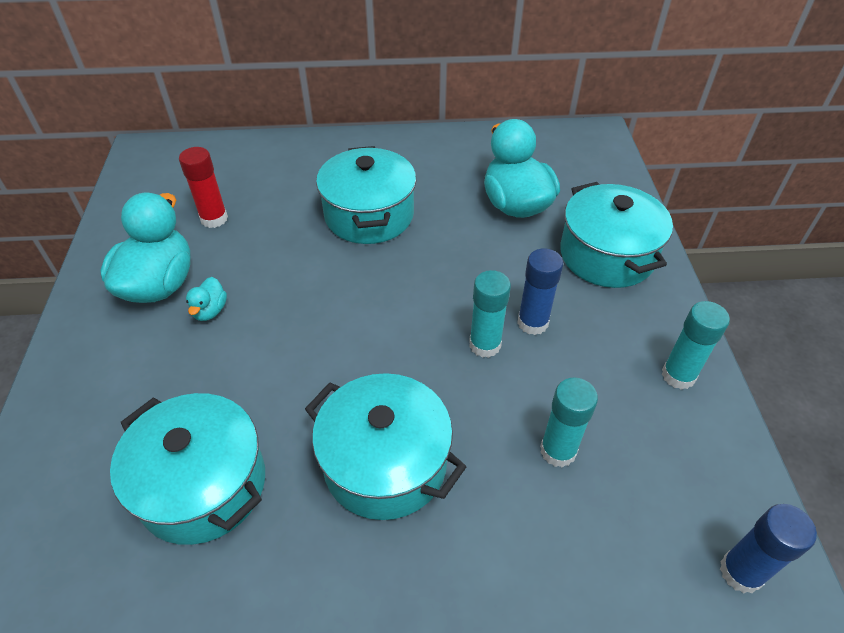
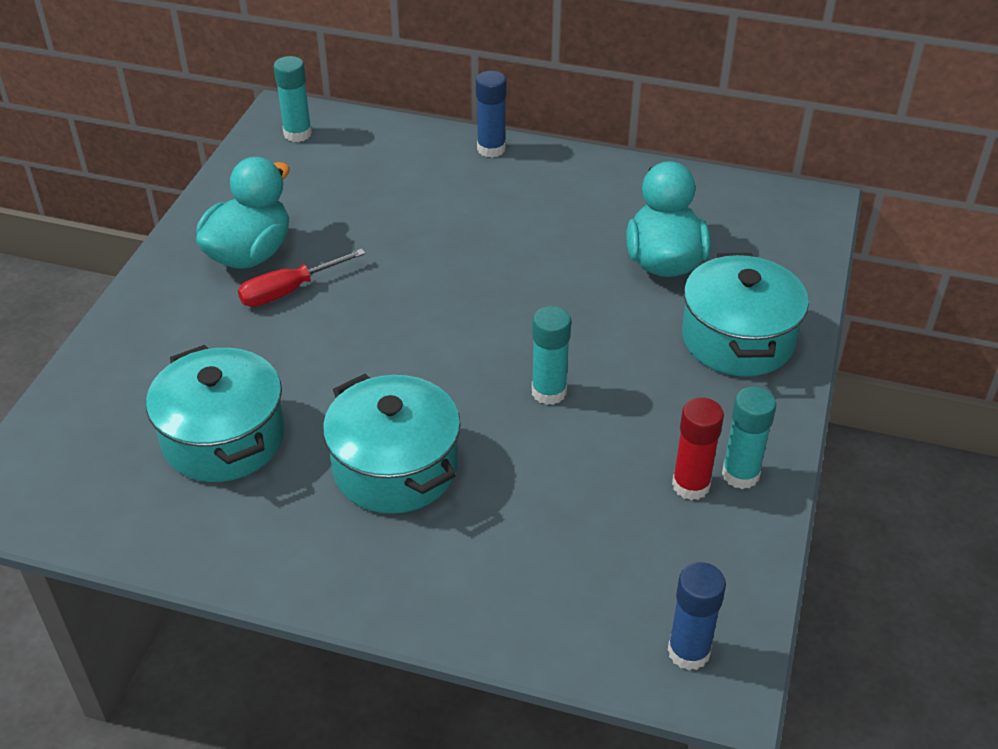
camera: 20 degrees right, 5 degrees down
(210, 311) = (289, 291): turquoise duck -> red screwdriver
(214, 219) = (328, 202): red glue stick -> red glue stick (691, 485)
(369, 215) = (493, 235): turquoise pot -> none
(532, 323) = (612, 385): blue glue stick -> blue glue stick (491, 149)
(558, 451) = (569, 504): turquoise glue stick -> turquoise glue stick (297, 134)

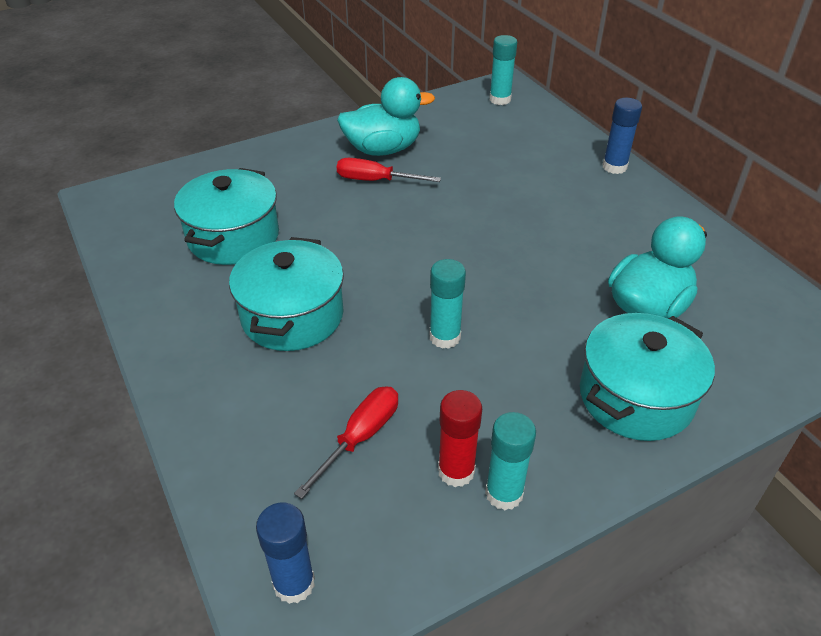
camera: 45 degrees right, 0 degrees up
(592, 517) = (360, 437): none -> red screwdriver

